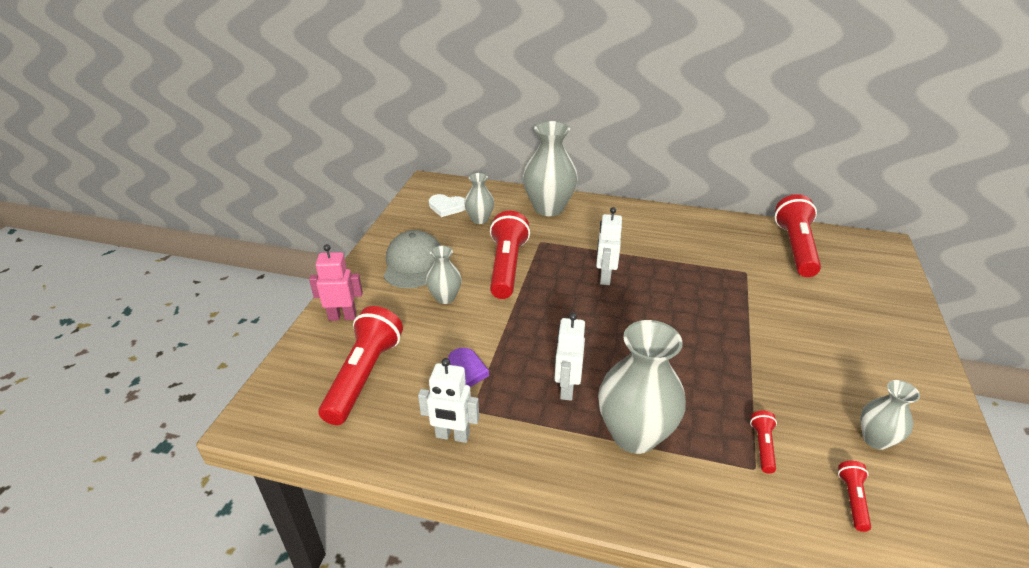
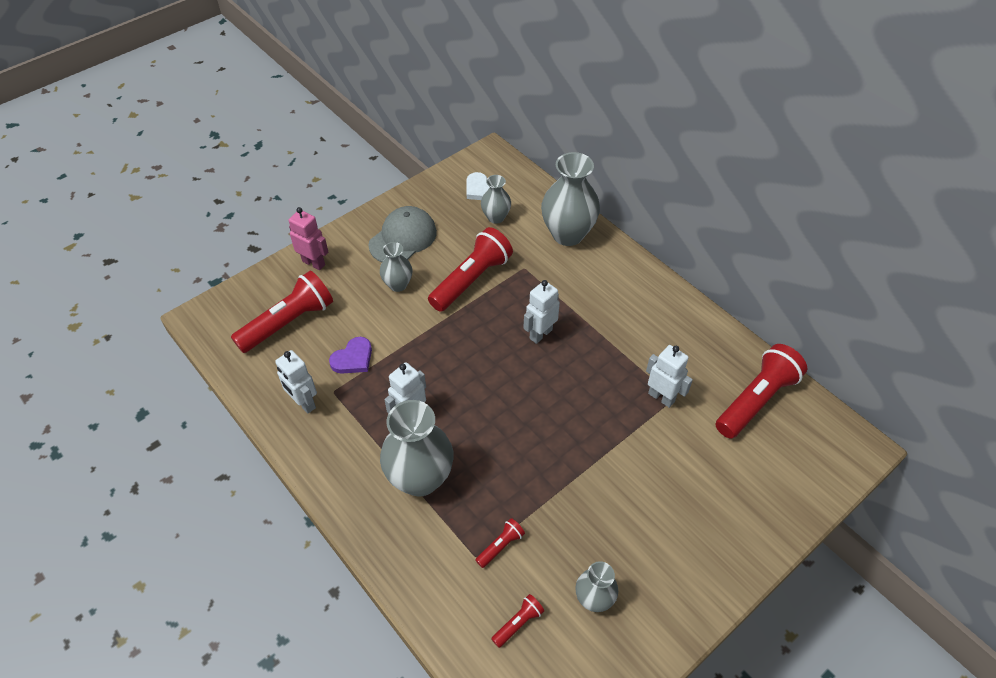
camera: 35 degrees right, 15 degrees up
(738, 275) = (661, 397): none -> white robot

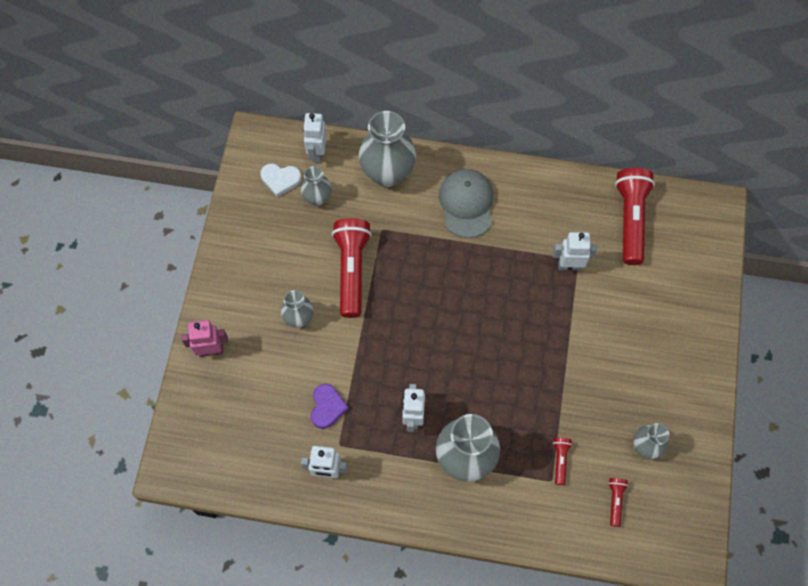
camera: 40 degrees left, 15 degrees up
(288, 322) = (246, 417): red flashlight -> none
(403, 238) = (261, 273): grey cap -> grey cap (466, 204)
(540, 334) = (445, 278): white robot -> white robot (317, 153)

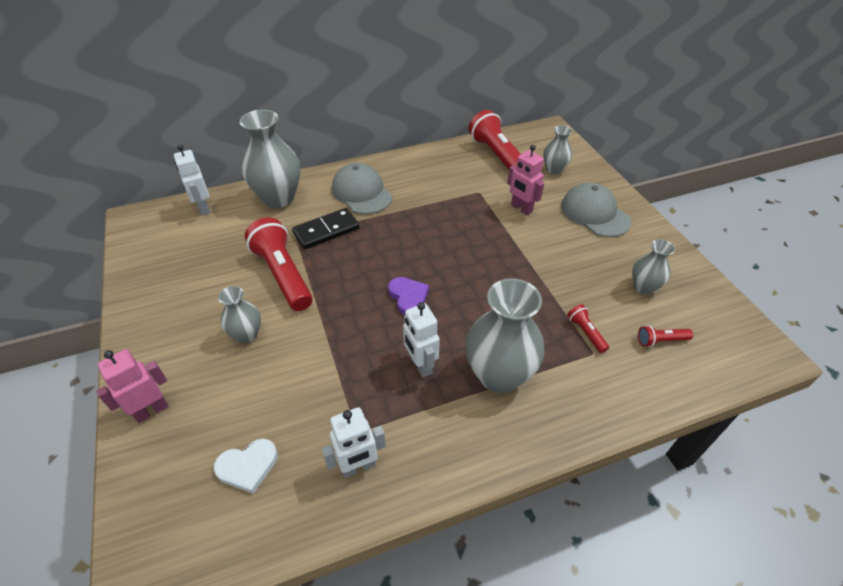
camera: 30 degrees left, 20 degrees down
(280, 179) = (174, 237): white heart -> white heart (248, 466)
(317, 198) = (219, 237): grey vase -> grey vase (554, 170)
(327, 407) = (322, 400): purple heart -> purple heart (408, 297)
(410, 237) = (326, 231): none -> black domino
(569, 265) = (475, 198): white robot -> none
(603, 302) = (521, 208): none -> pink robot
(615, 501) = (661, 340): red flashlight -> red flashlight turned 75 degrees counterclockwise
(670, 344) = (595, 213): none -> grey cap

